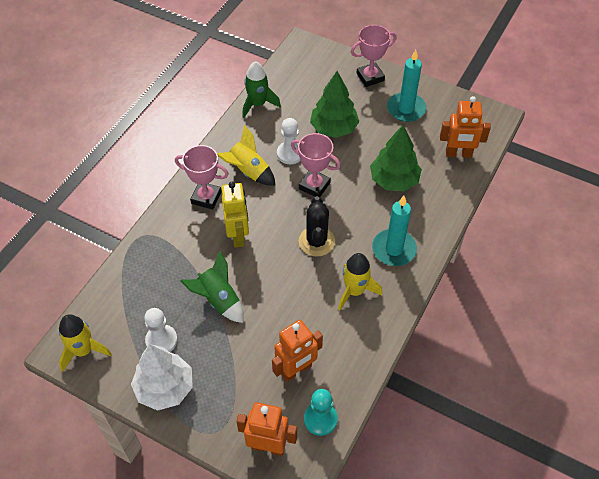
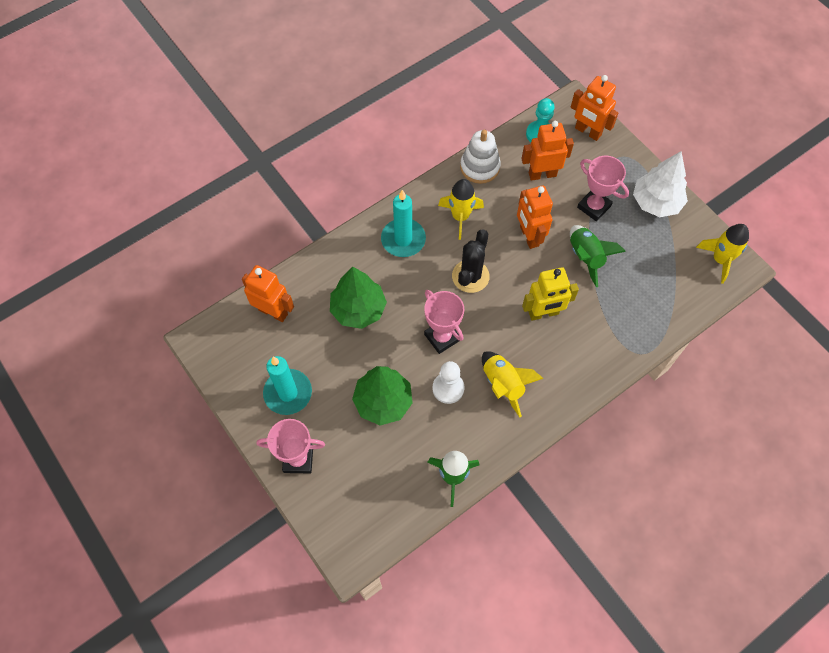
camera: 155 degrees left, 10 degrees up
(161, 340) = (648, 242): white pawn -> none
(206, 197) = (560, 370): pink trophy -> pink trophy (594, 207)
(238, 236) = (543, 313): yellow robot -> yellow robot turned 120 degrees counterclockwise
(281, 298) = (529, 236): none -> orange robot
(364, 351) = (479, 167): none -> white stacking toy

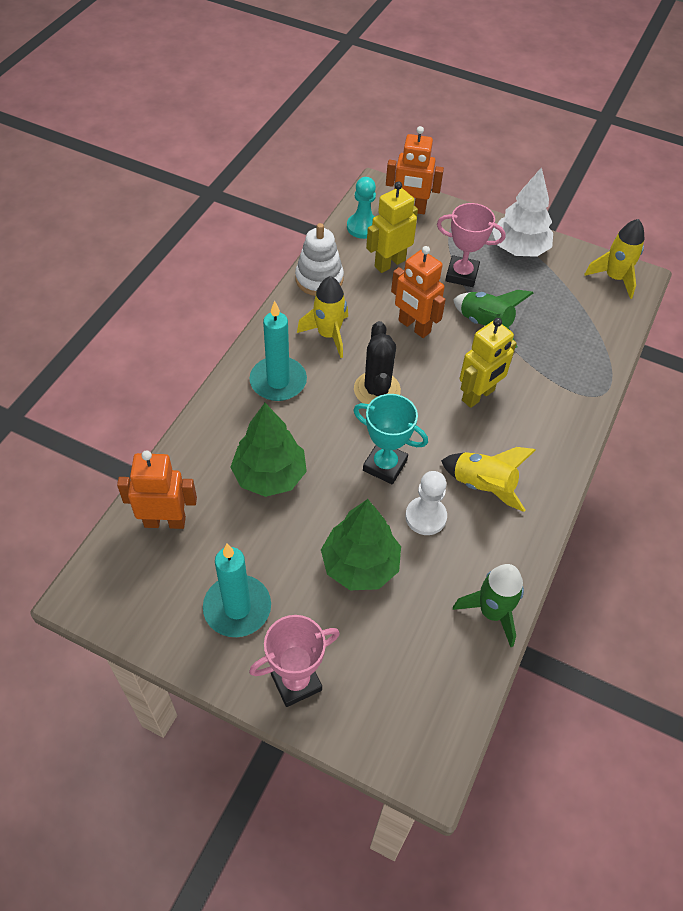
camera: 30 degrees left, 10 degrees down
(442, 337) = (385, 465): pink trophy -> turquoise trophy
(542, 174) = (389, 263): orange robot -> yellow robot

